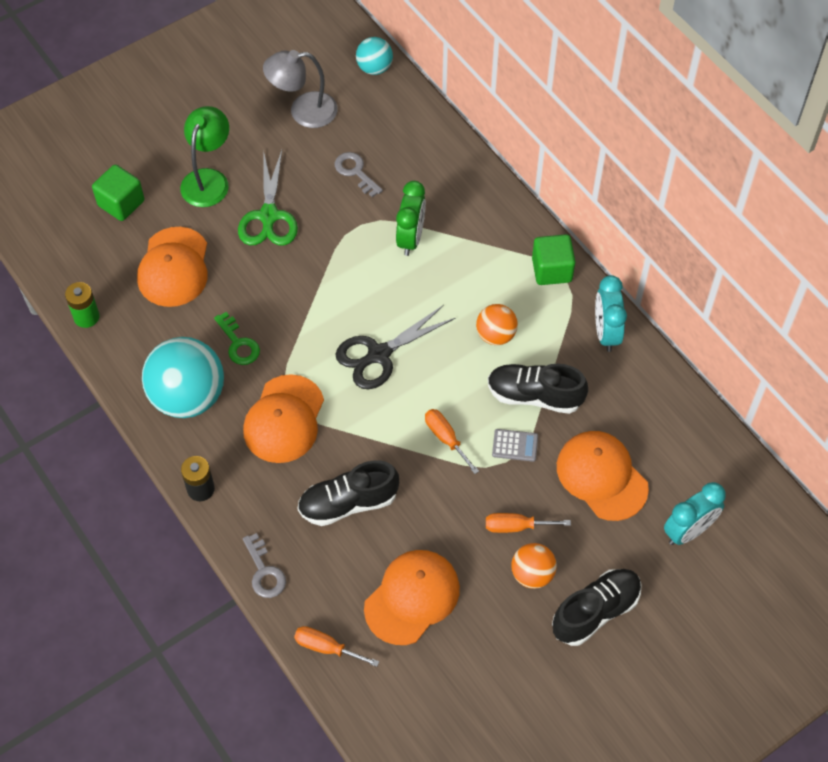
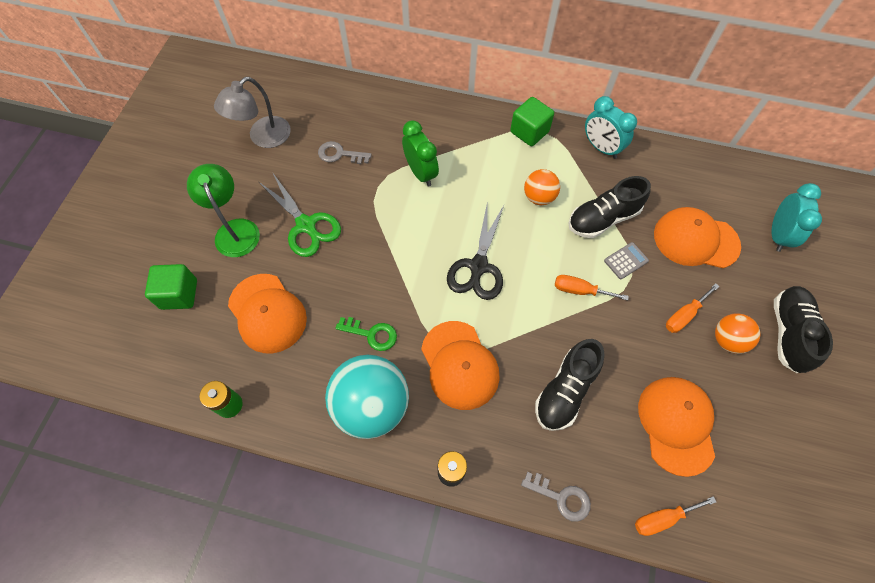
camera: 40 degrees left, 5 degrees up
(374, 68) = (287, 80): turquoise ball -> none

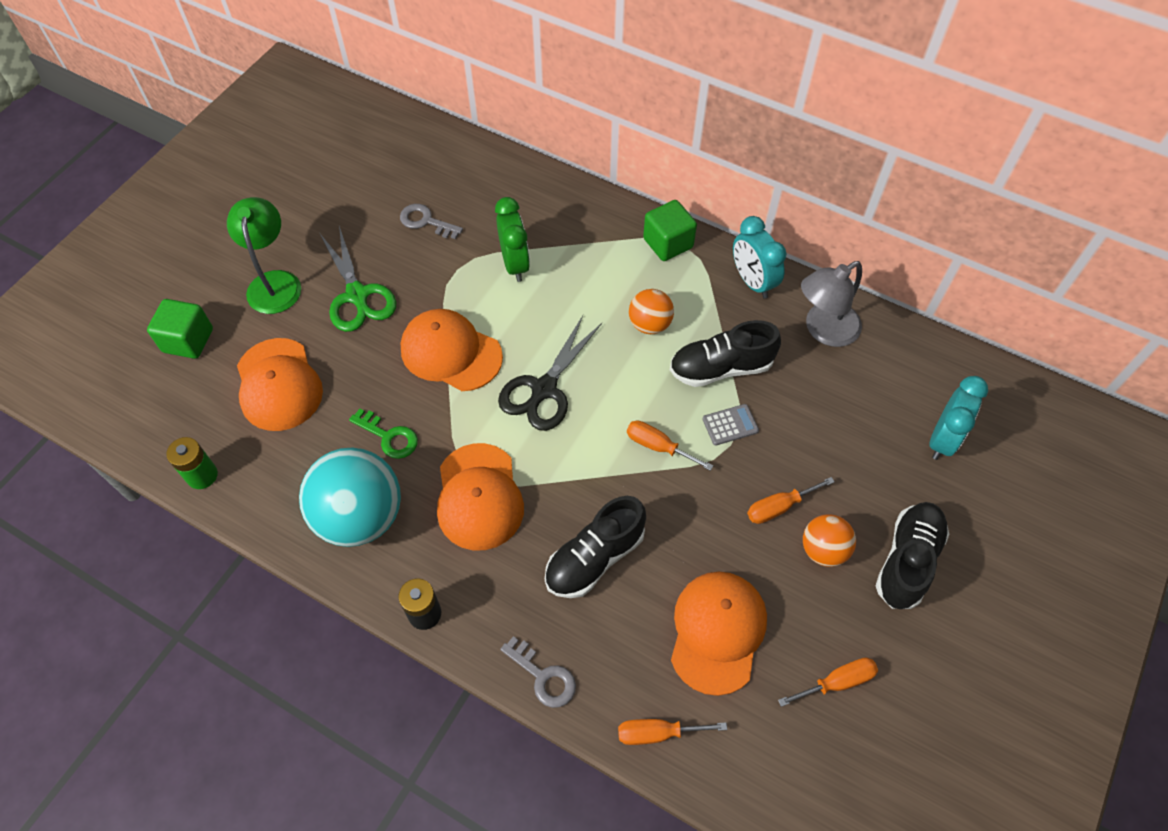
camera: 15 degrees right, 5 degrees down
(263, 138) = (343, 183): grey lamp -> grey lamp (823, 330)
(695, 240) = (830, 420): orange cap -> orange cap (451, 352)
(775, 440) = (837, 682): none -> orange screwdriver

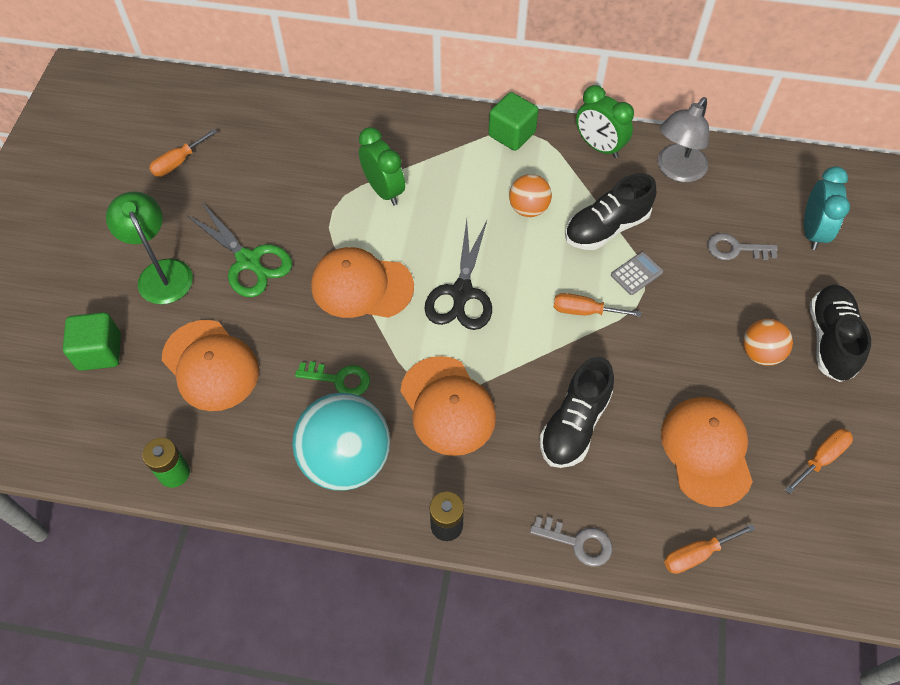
camera: 20 degrees left, 0 degrees up
(426, 221) = (283, 175): grey key -> grey key (735, 249)
(752, 282) = (599, 147): turquoise clock -> green clock
(779, 507) = (708, 330): orange screwdriver -> orange screwdriver (178, 162)

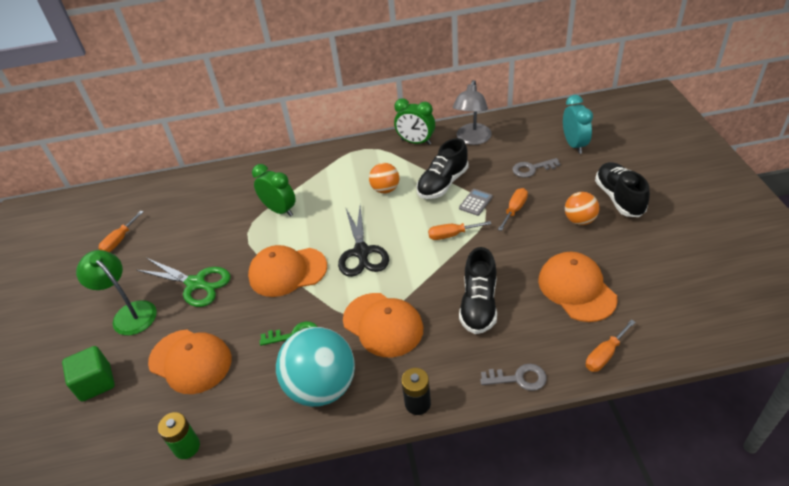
camera: 15 degrees left, 15 degrees down
(511, 134) = (354, 152): green cube -> none
(821, 458) = (653, 266): orange screwdriver -> orange screwdriver (514, 210)

